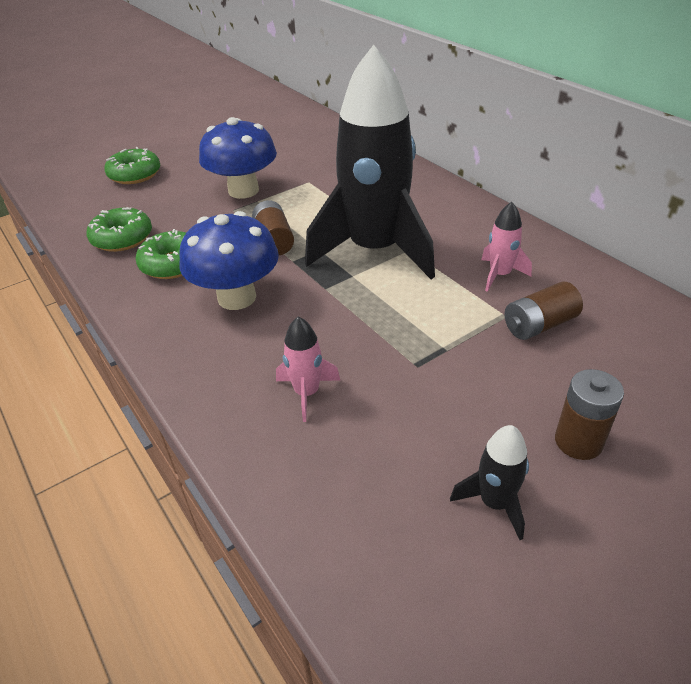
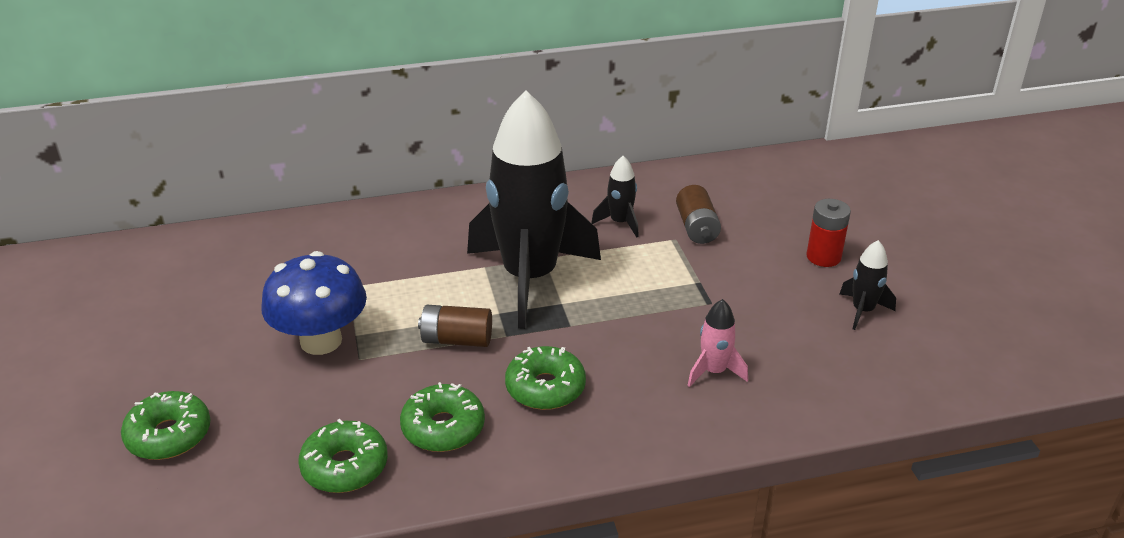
camera: 70 degrees left, 5 degrees down
(237, 297) = (545, 388): blue mushroom -> green donut
(500, 275) = (620, 222): pink rocket -> black rocket
(578, 441) = (823, 257): brown battery -> red battery

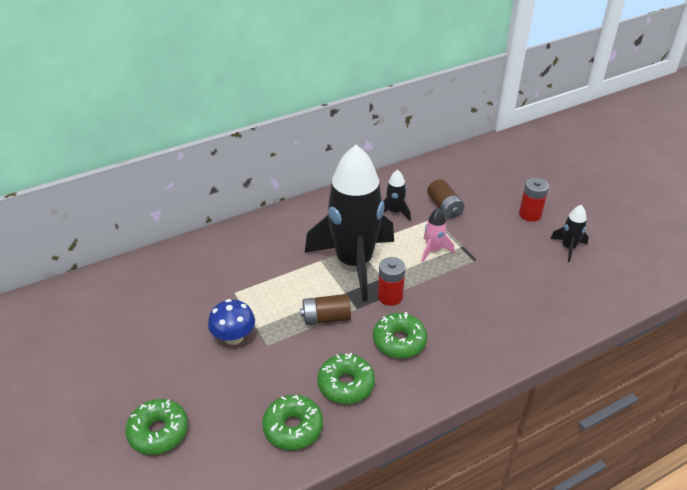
camera: 15 degrees left, 5 degrees up
(321, 341) = (234, 337): blue mushroom -> blue mushroom, size x0.65
(560, 329) = (390, 296): none -> red battery
(714, 371) = (498, 308): pink rocket -> pink rocket (433, 251)

